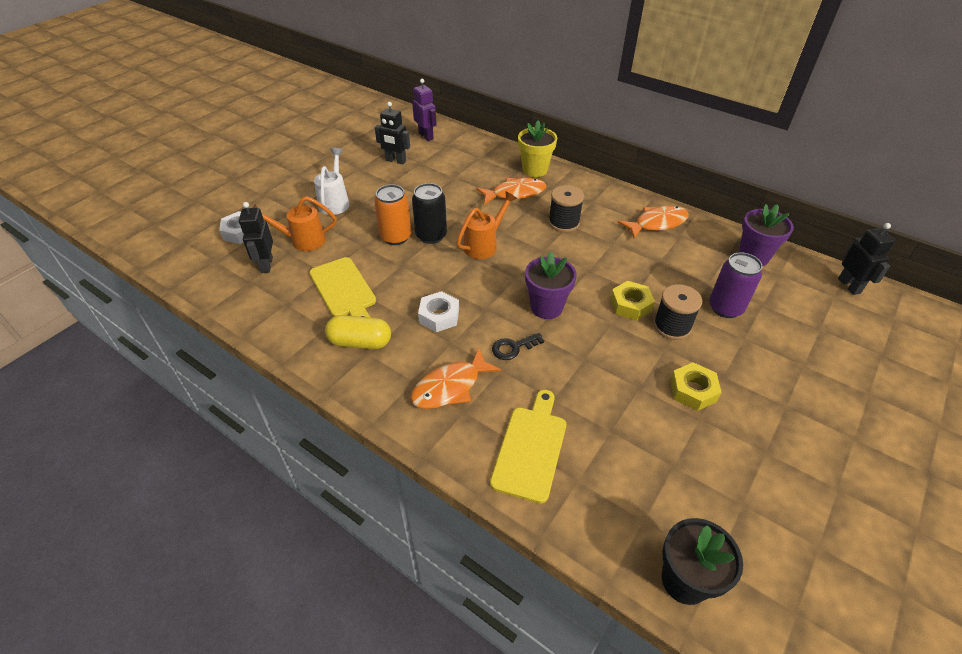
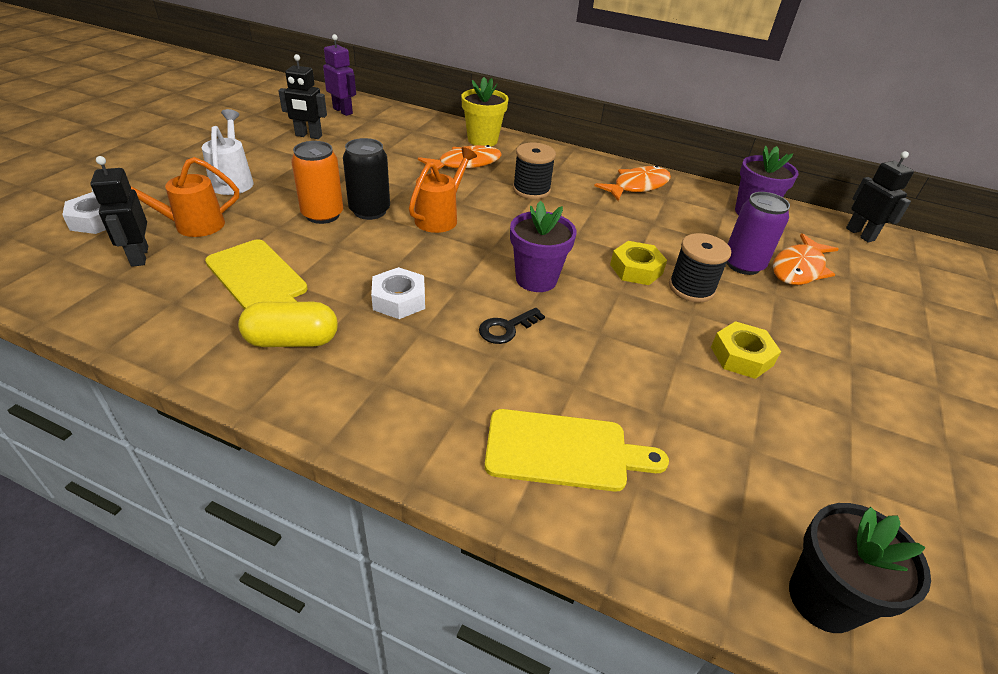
camera: 15 degrees left, 5 degrees down
(450, 387) = (433, 385): orange fish -> orange fish (799, 268)
(531, 448) = (563, 451): yellow cutting board -> yellow cutting board turned 90 degrees clockwise

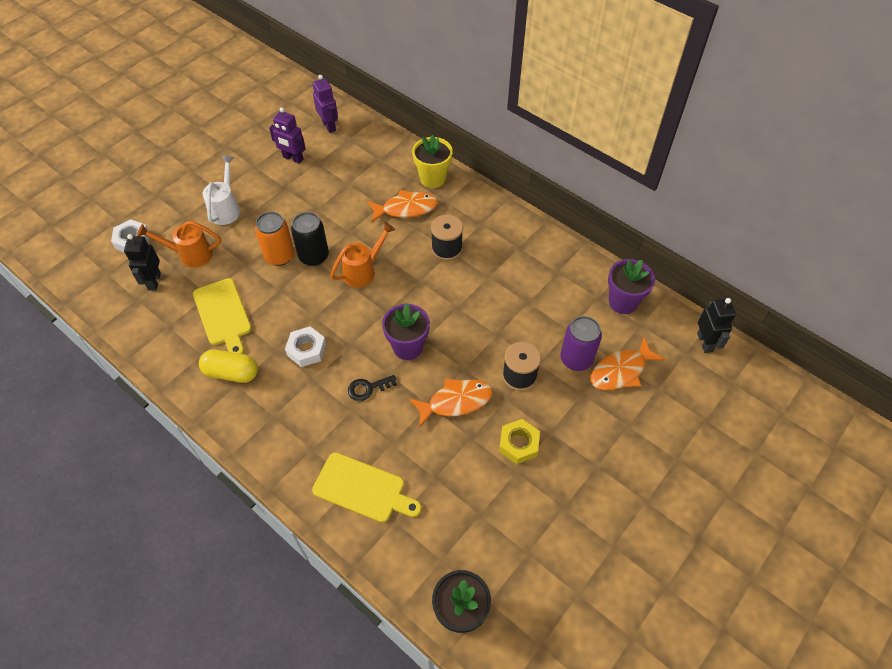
camera: 20 degrees right, 15 degrees up
(308, 136) = (293, 158): black robot -> purple robot
(636, 269) = (487, 350): yellow nut -> none
(637, 186) = (539, 255): orange fish -> orange fish (456, 401)

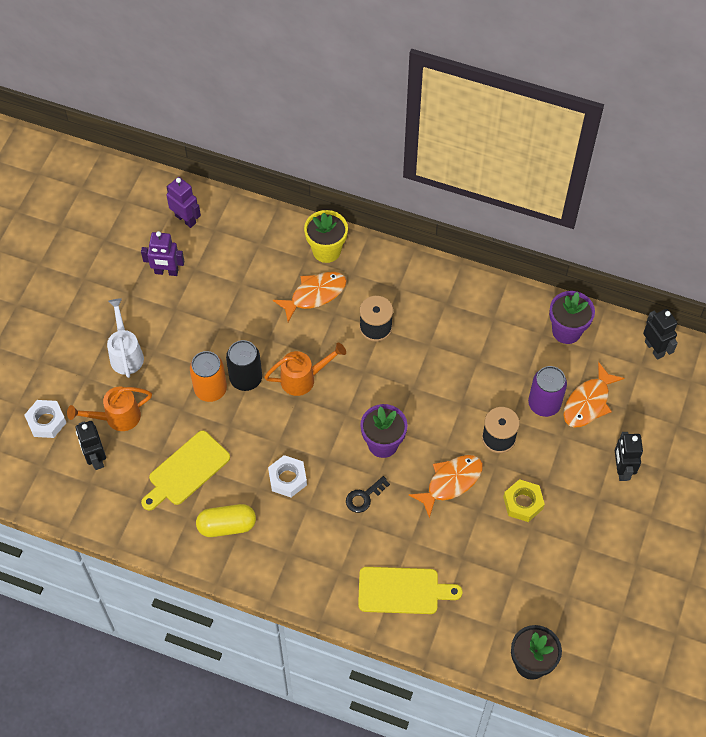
camera: 20 degrees left, 5 degrees up
(223, 314) = (186, 470): yellow cutting board -> yellow cutting board turned 90 degrees clockwise
(363, 271) = (303, 378): orange watering can -> orange watering can turned 45 degrees clockwise
(632, 445) = (621, 469): none -> black robot

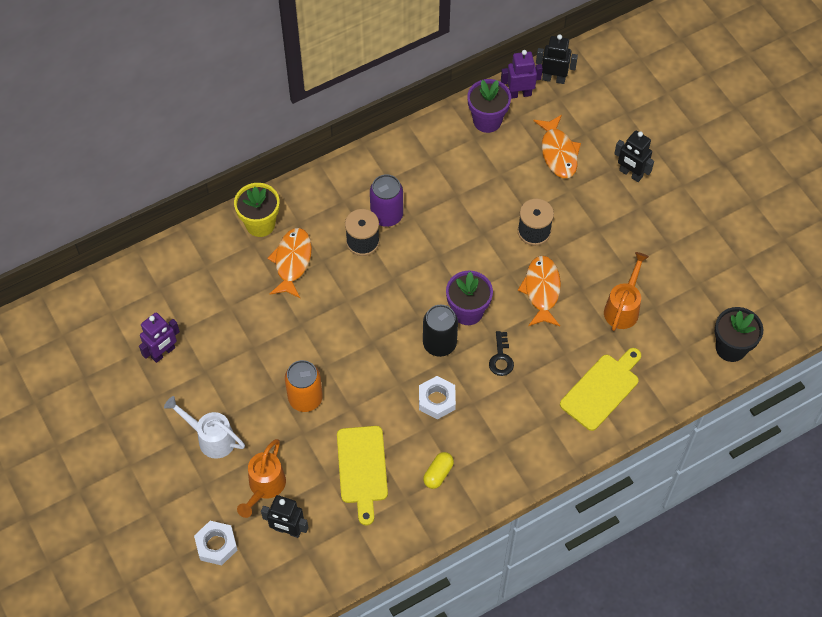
camera: 50 degrees left, 0 degrees up
(185, 219) = (127, 302): purple robot -> purple robot (519, 94)
(227, 525) = (438, 474): yellow capsule -> yellow capsule, size x0.67
(246, 378) = (320, 365): black can -> black can (439, 343)
(303, 378) = (359, 325): orange watering can -> orange watering can (623, 308)
(523, 503) = (601, 256): yellow nut -> none
(544, 404) = (533, 181): purple can -> purple can (387, 215)

